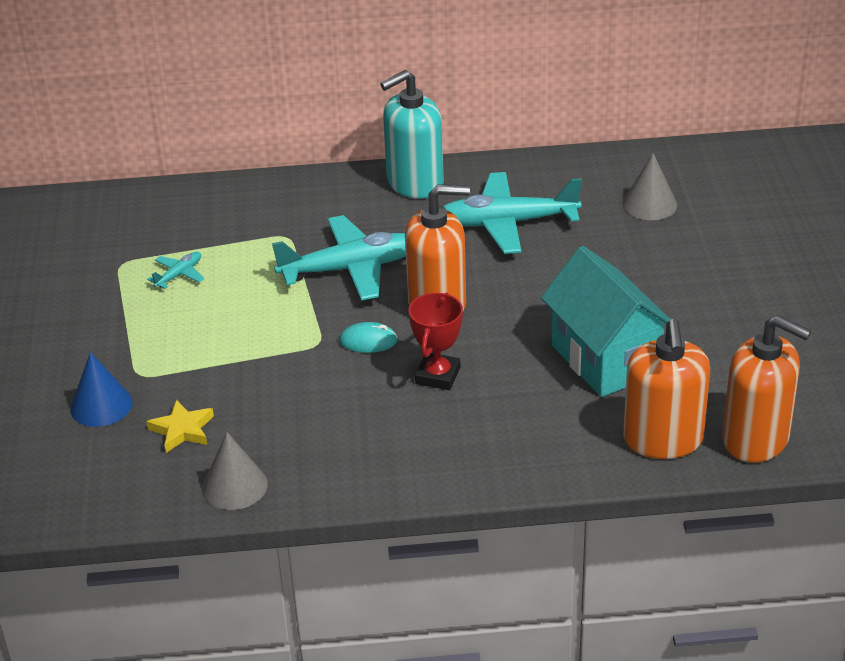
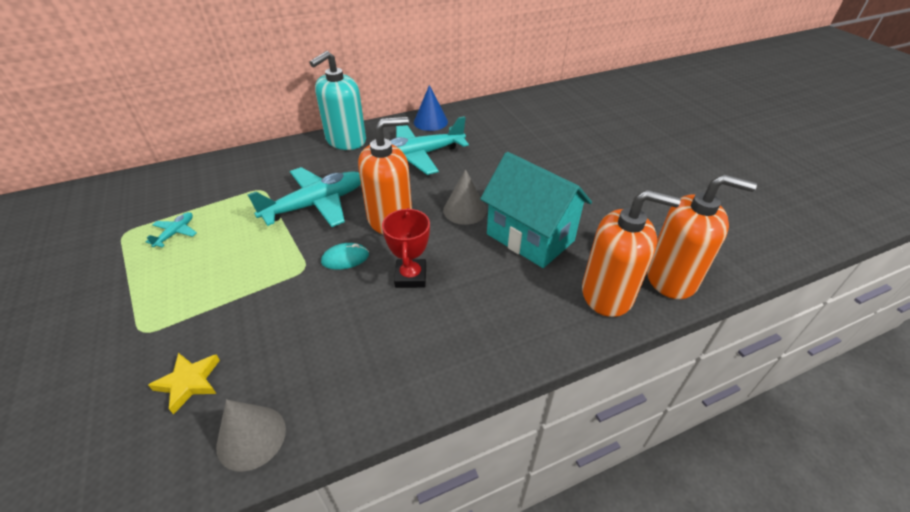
camera: 20 degrees left, 5 degrees up
(101, 405) = (102, 374): blue cone -> blue cone (430, 122)
(649, 204) = (503, 131): grey cone -> grey cone (464, 210)
(663, 439) = (607, 294): orange soap dispenser -> orange soap dispenser turned 60 degrees counterclockwise

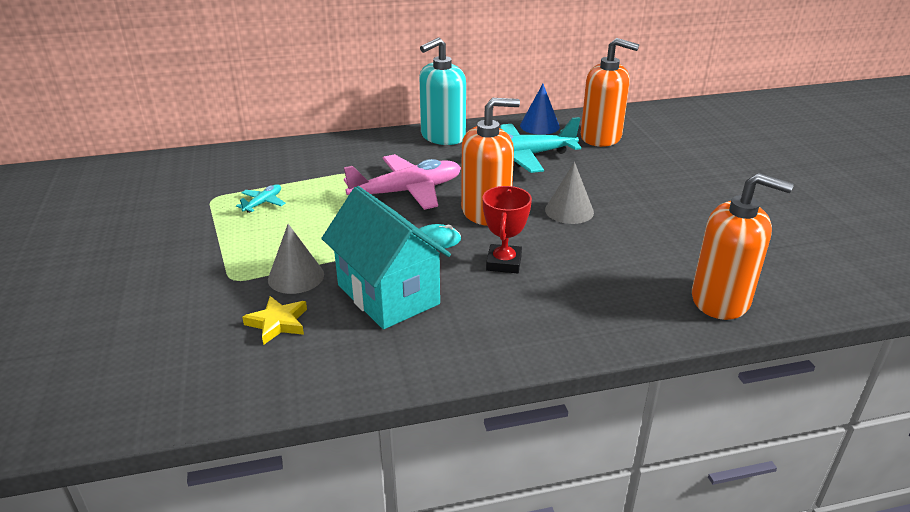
camera: 10 degrees right, 10 degrees down
(251, 437) = (336, 370): grey cone -> grey cone (296, 276)
(316, 204) = (407, 191): turquoise plane -> pink plane
(530, 237) = (640, 242): turquoise house -> turquoise house (388, 294)
(671, 278) = (799, 293): orange soap dispenser -> orange soap dispenser (601, 137)

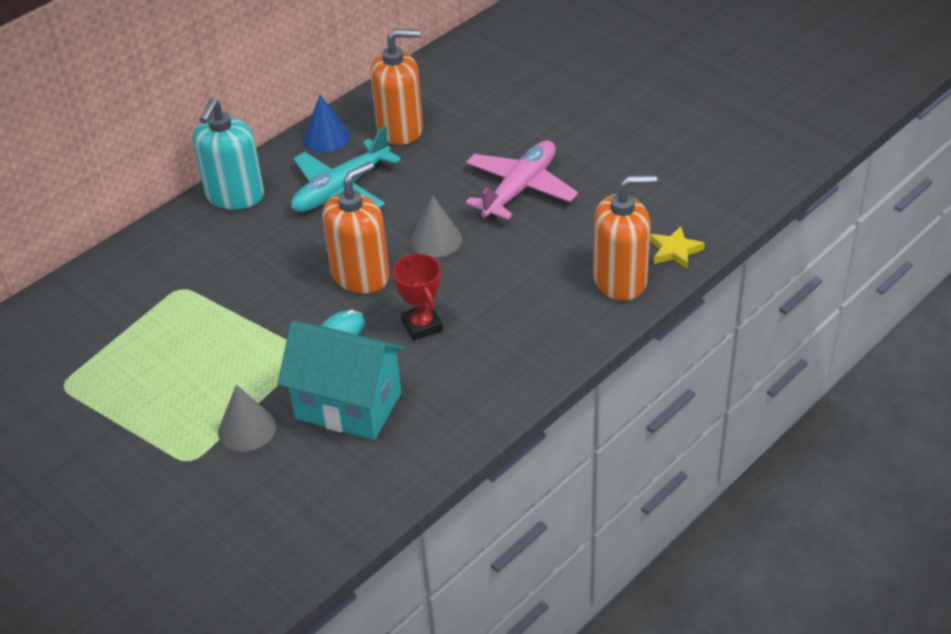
camera: 30 degrees left, 10 degrees up
(263, 203) = (126, 366): turquoise plane -> none
(278, 323) = (277, 479): yellow star -> yellow star (675, 251)
(407, 191) = (263, 285): pink plane -> pink plane (520, 188)

